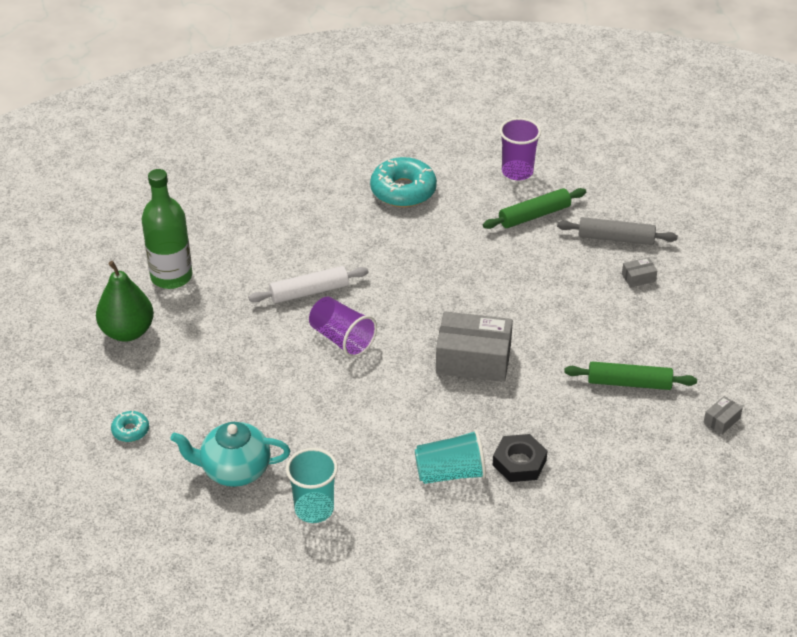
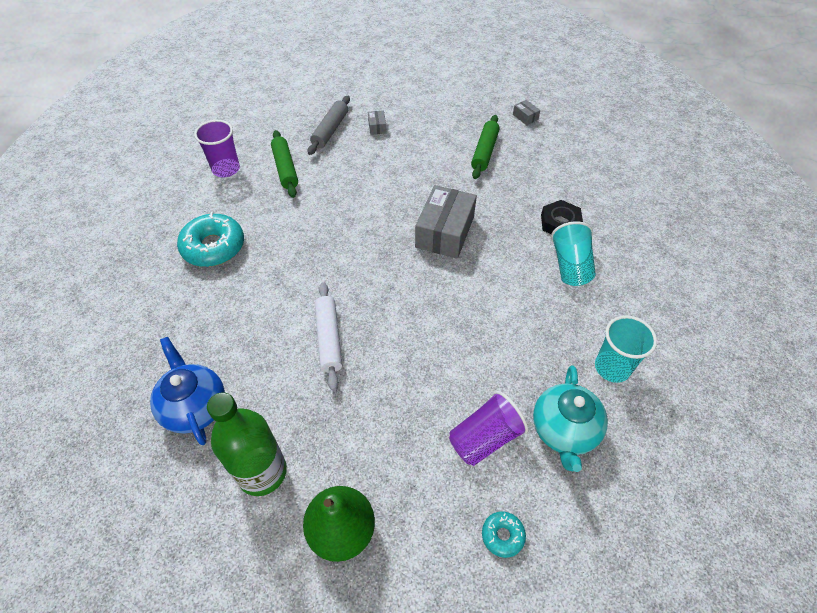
camera: 80 degrees left, 10 degrees up
(224, 224) = (195, 407): none -> blue teapot
(342, 339) = (401, 320): purple cup -> purple cup (485, 438)

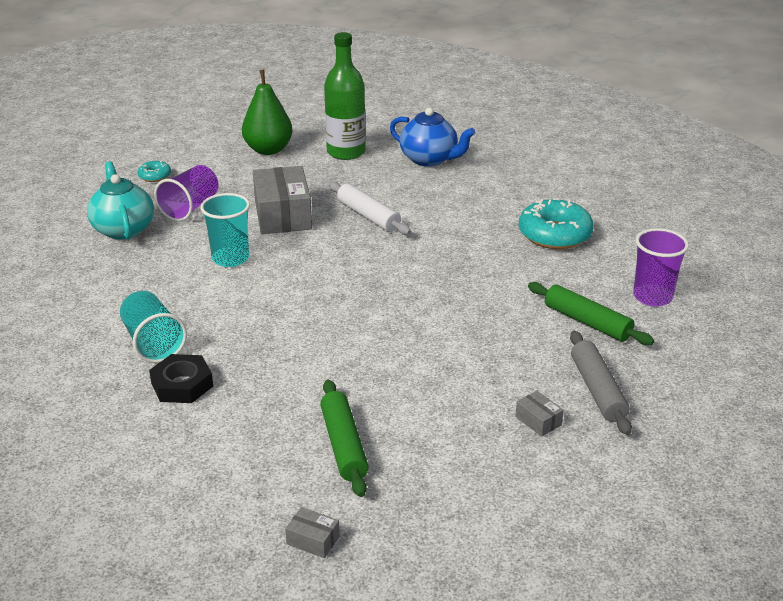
camera: 150 degrees right, 20 degrees down
(445, 232) = (325, 325): grey box -> grey box (283, 215)
(612, 367) = (85, 277): turquoise cup -> turquoise cup (230, 258)

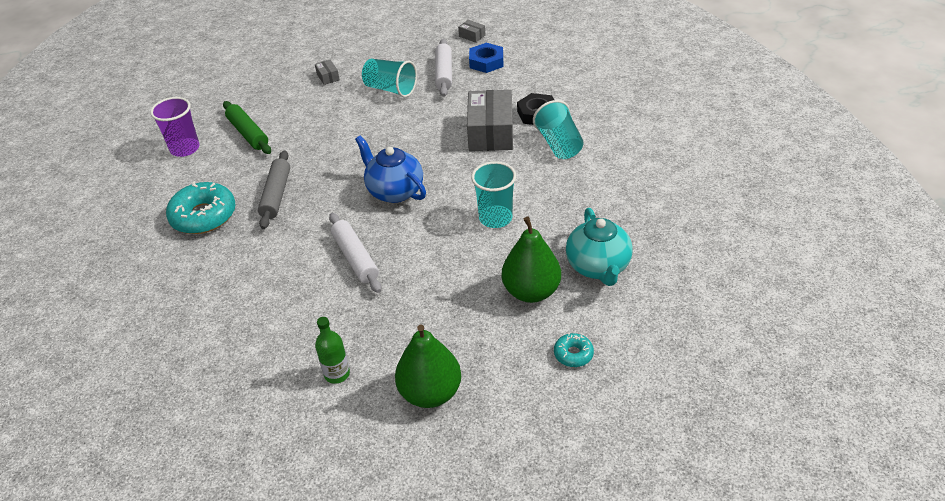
camera: 165 degrees left, 10 degrees up
(190, 208) = (531, 291): purple cup -> green pear
(274, 476) = (486, 62): none -> blue nut
(283, 215) = (438, 269): grey box -> grey box (491, 133)
(343, 445) = (444, 73): green rolling pin -> white rolling pin
(346, 152) = (337, 374): green bottle -> green bottle, size x0.54
(421, 407) = (391, 89): none -> turquoise cup
(429, 159) = (247, 345): blue teapot -> blue teapot (394, 191)
(597, 390) = (280, 90): grey rolling pin -> grey rolling pin (276, 195)

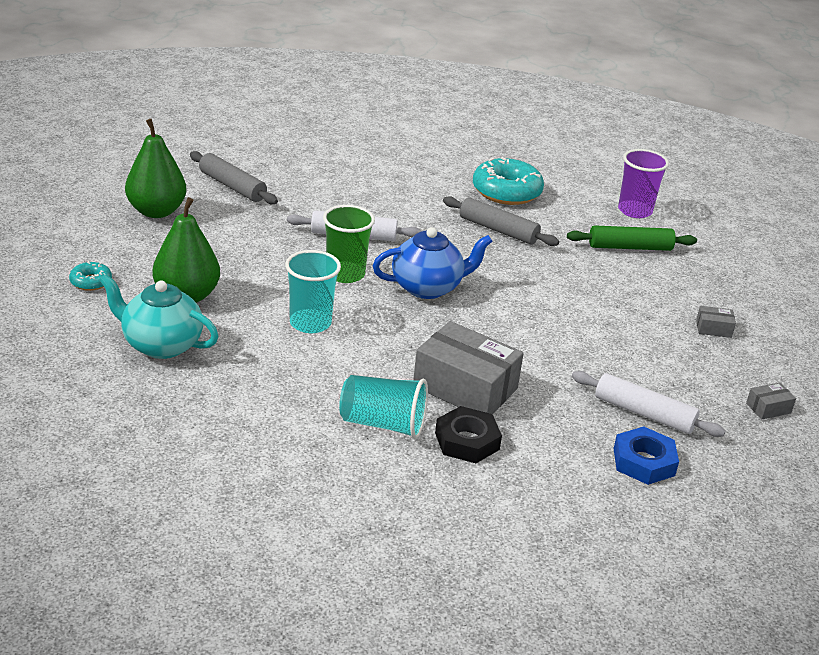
camera: 115 degrees right, 10 degrees down
(337, 374) = (232, 186): green bottle -> grey rolling pin
(391, 89) = (640, 359): turquoise cup -> none
(417, 234) = (345, 274): none -> green cup
(472, 36) = (736, 484): grey box -> grey box (768, 408)

